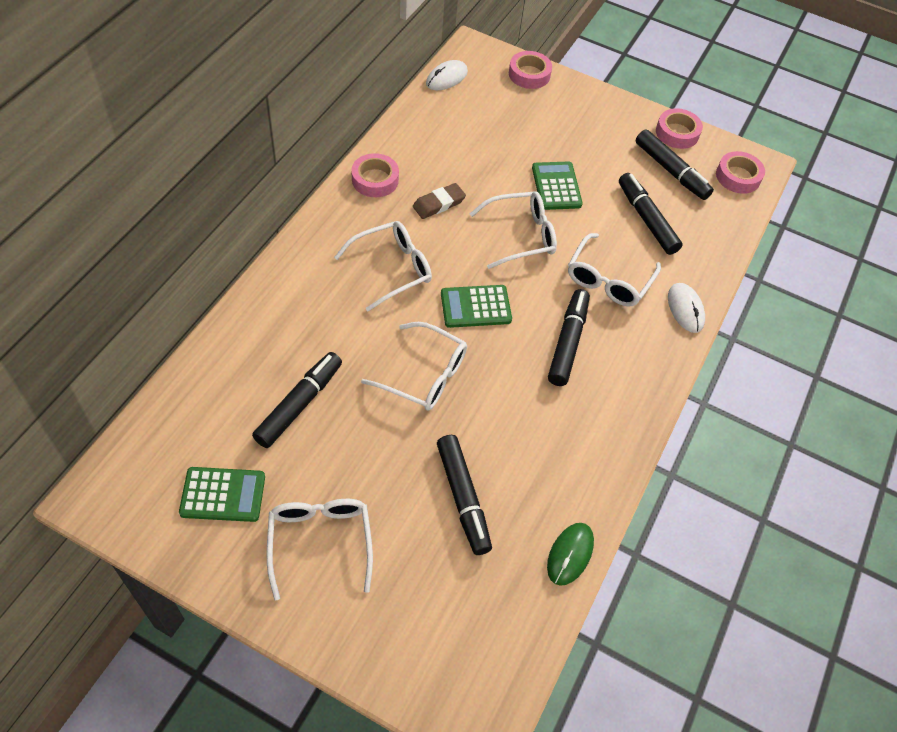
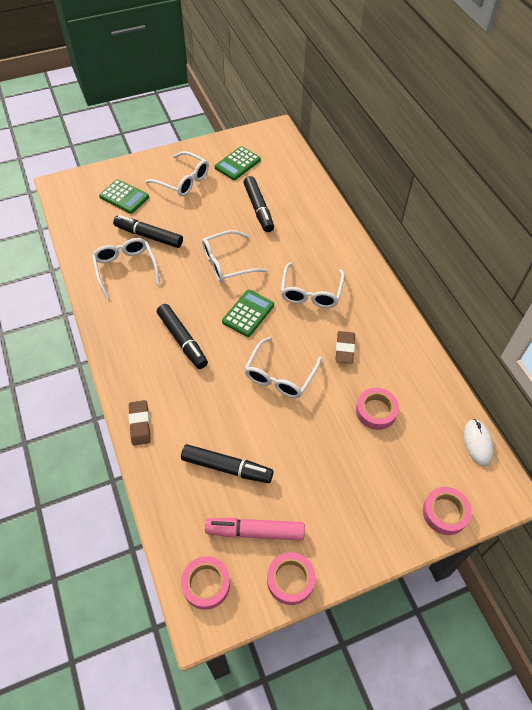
camera: 135 degrees right, 0 degrees up
(375, 180) = (393, 328): pink tape -> pink tape (376, 411)
(556, 186) = (305, 432): green calculator -> green calculator (124, 197)
(570, 554) = (80, 255): green mouse -> none
(608, 280) = (202, 398): white glasses -> white glasses (125, 268)
(671, 171) = (255, 531): black marker -> pink marker
(685, 309) = (140, 424): white mouse -> brown eraser

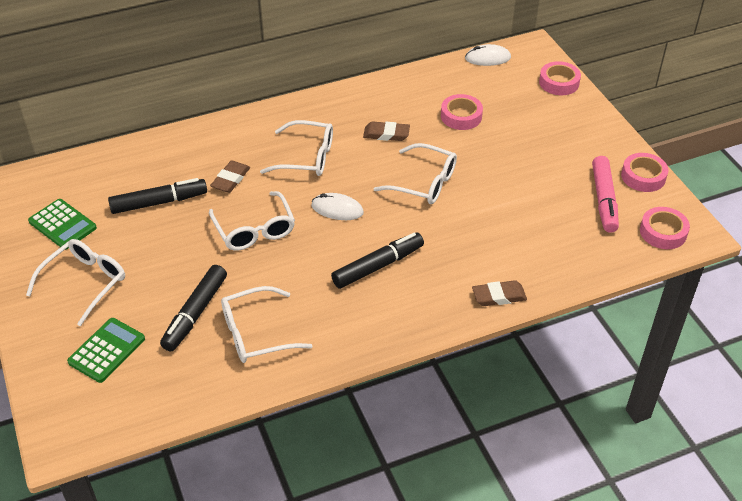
camera: 90 degrees left, 10 degrees down
(227, 467) = (540, 221): black marker -> none
(248, 313) = (337, 209): green calculator -> white mouse
(283, 246) = (230, 179): none -> brown eraser

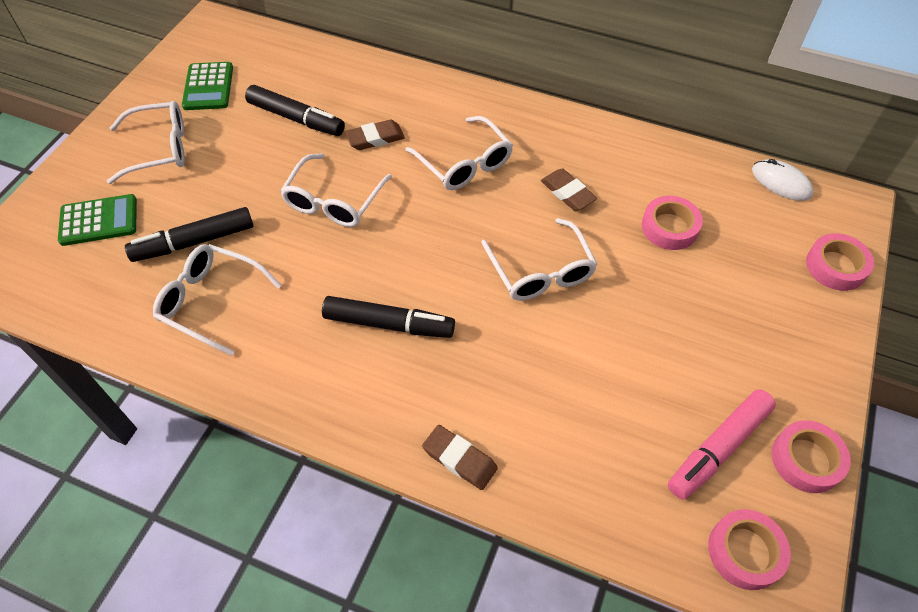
camera: 45 degrees right, 10 degrees up
(337, 209) = (426, 236): white mouse -> none

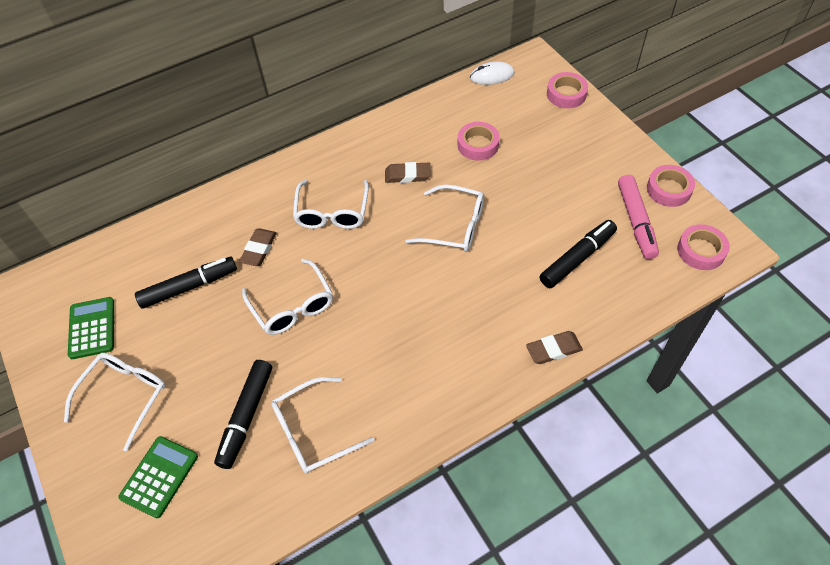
camera: 50 degrees left, 0 degrees up
(208, 87) = (92, 328): green calculator -> green calculator turned 135 degrees counterclockwise
(389, 324) = (425, 331): black marker -> black marker (577, 258)
(464, 163) = (332, 213): white glasses -> white glasses turned 90 degrees clockwise

